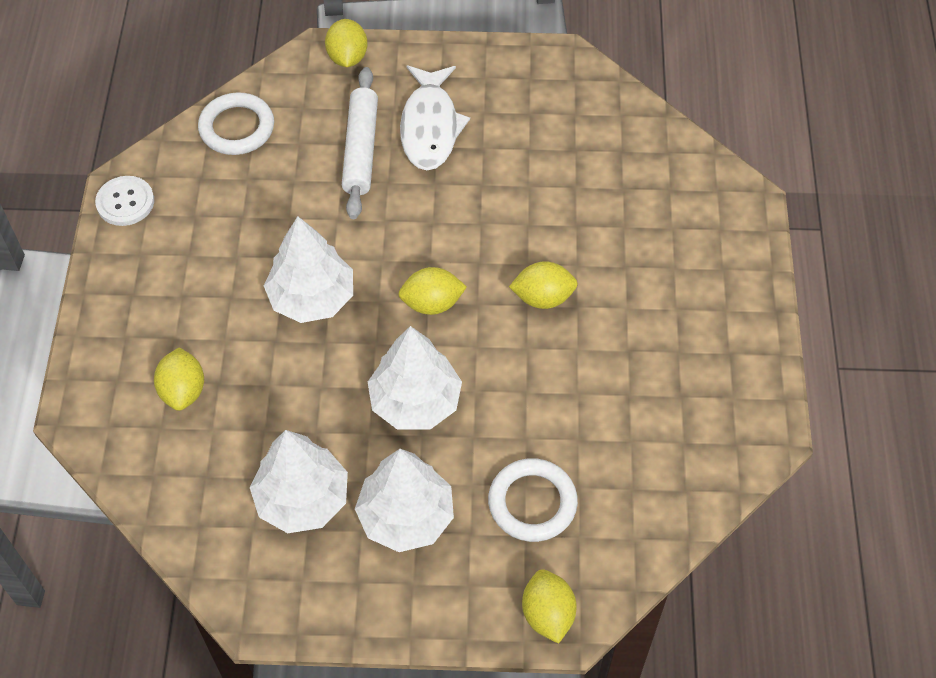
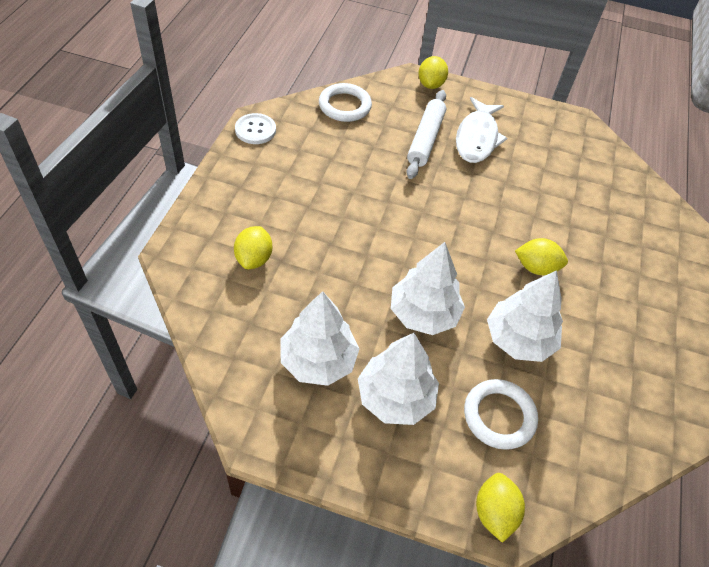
camera: 10 degrees right, 5 degrees down
(312, 297) = (365, 222): white tree -> white tree (519, 339)
(432, 303) = (452, 249): yellow lemon -> none

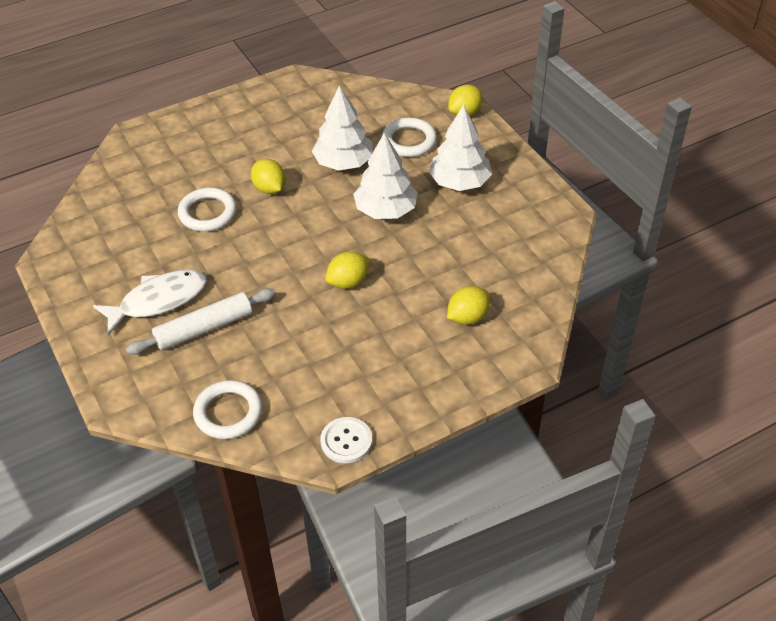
camera: 130 degrees left, 5 degrees down
(318, 360) = (487, 227): white tree -> none
(430, 84) = (113, 382): yellow lemon -> yellow lemon (348, 282)
(544, 215) = (207, 213): none -> white ring

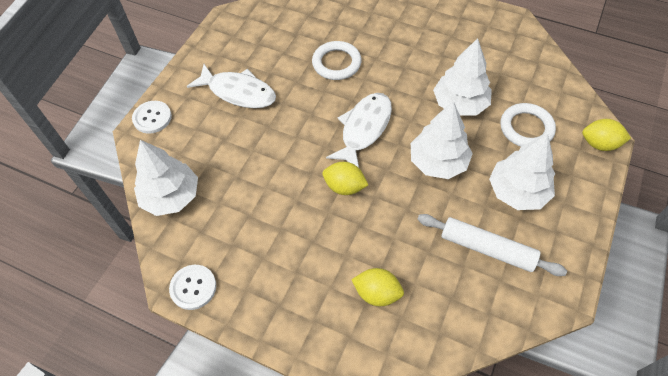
camera: 55 degrees right, 10 degrees up
(112, 385) = (152, 118): none -> white button
(204, 328) = (233, 132): white rolling pin -> white rolling pin (487, 249)
(228, 413) = (171, 196): white ring -> white tree
(269, 188) = (391, 79): yellow lemon -> none
(302, 236) = (364, 129): none -> white fish

